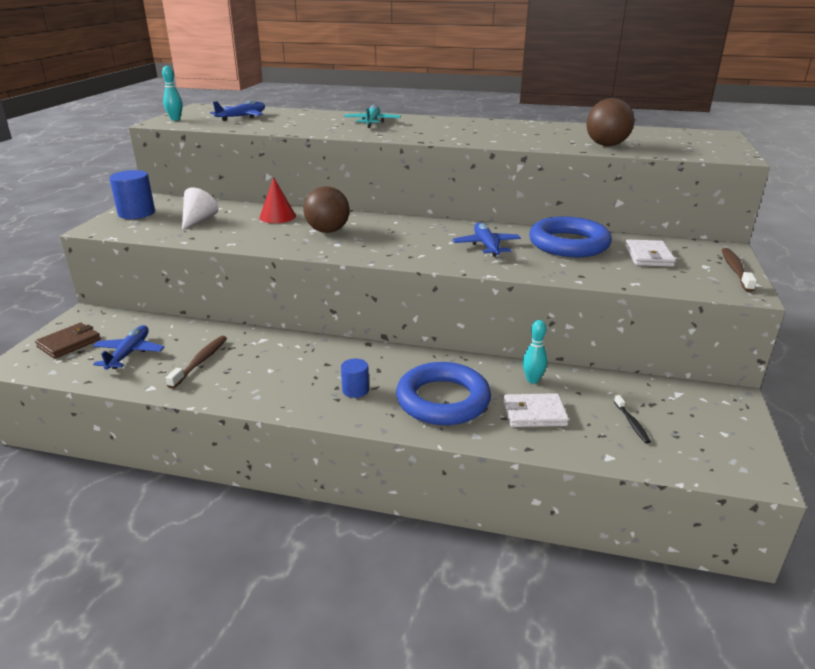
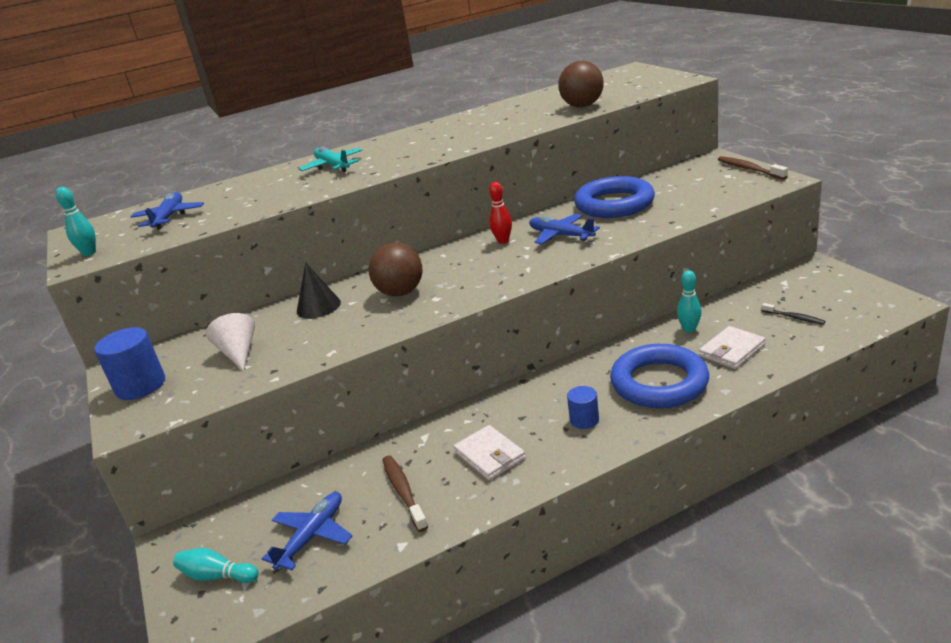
camera: 35 degrees left, 0 degrees up
(69, 343) = (217, 576): brown wallet -> turquoise bowling pin
(129, 353) = (312, 536): blue plane -> blue plane turned 60 degrees clockwise
(277, 216) = (318, 306): red cone -> black cone
(445, 231) = (503, 241): none -> red bowling pin
(648, 256) = (682, 186): white wallet -> white wallet (489, 455)

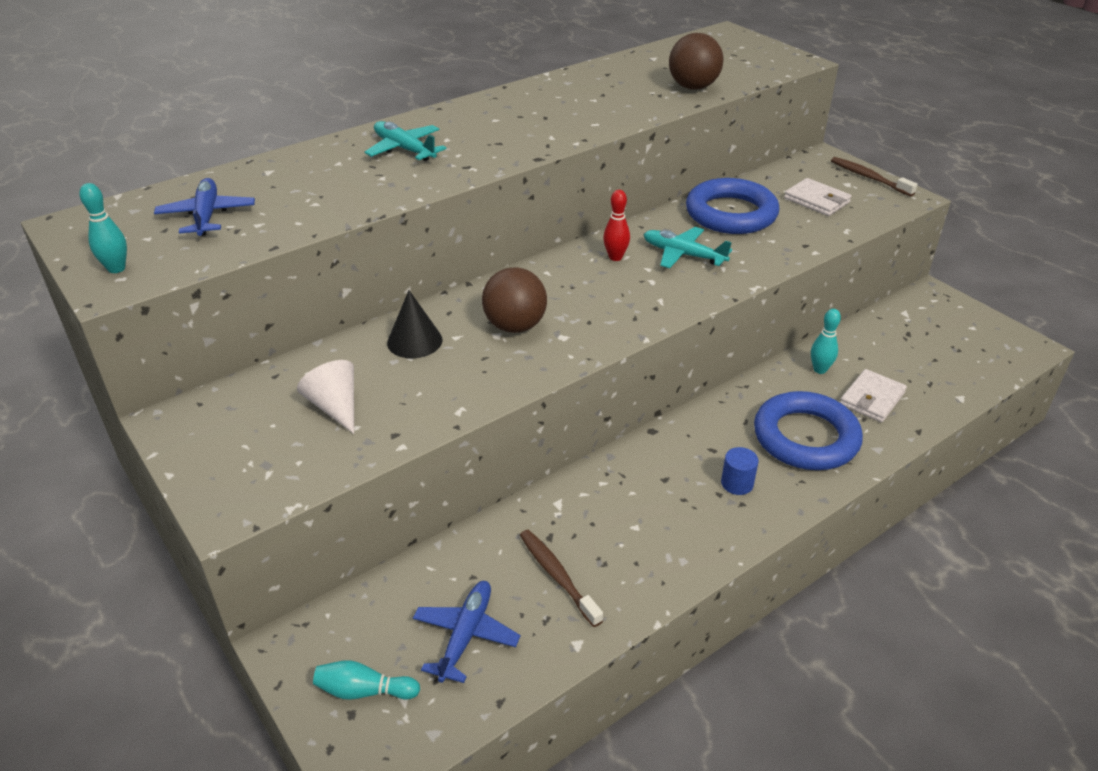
camera: 15 degrees left, 10 degrees up
(140, 386) = (218, 452): blue cylinder -> none
(489, 455) = (643, 528): white wallet -> white wallet (816, 200)
(561, 235) = (683, 255): blue plane -> turquoise plane
(794, 318) = (926, 359): black toothbrush -> none

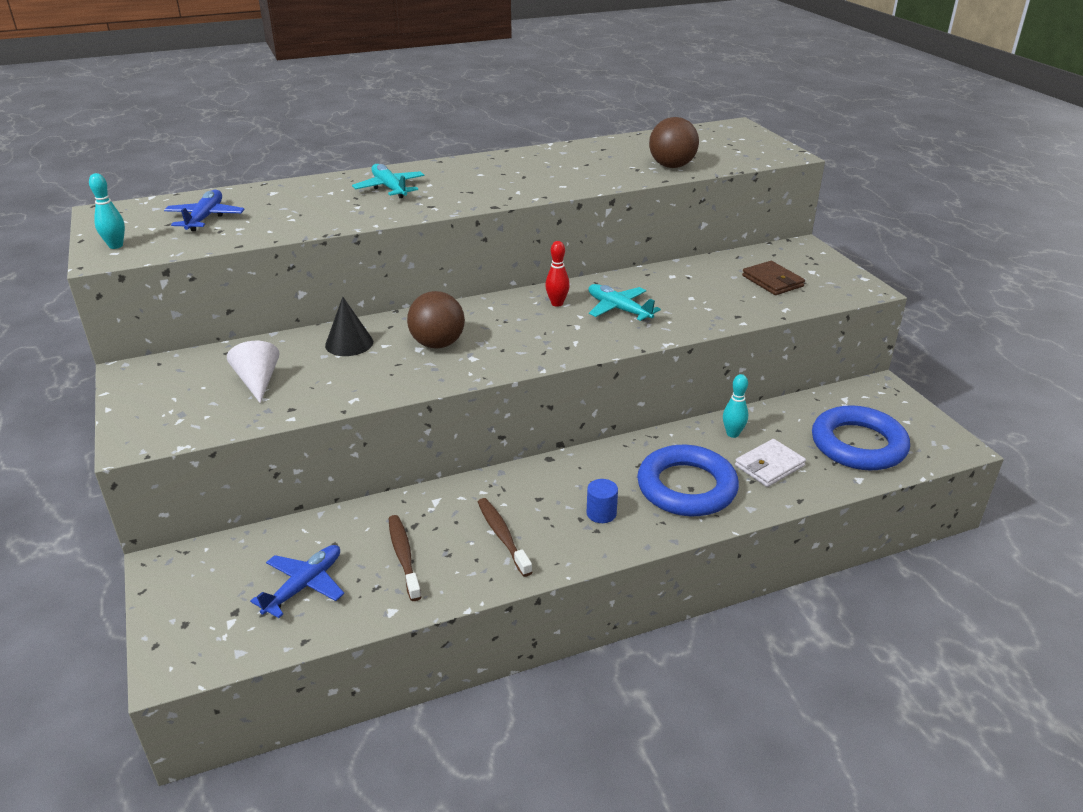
camera: 15 degrees right, 5 degrees down
(364, 691) = (203, 609): turquoise bowling pin -> none
(731, 214) = (684, 282): blue ring -> blue ring (858, 445)
(816, 200) = (772, 281): white wallet -> brown wallet
(869, 177) = (836, 268): brown toothbrush -> brown toothbrush (502, 536)

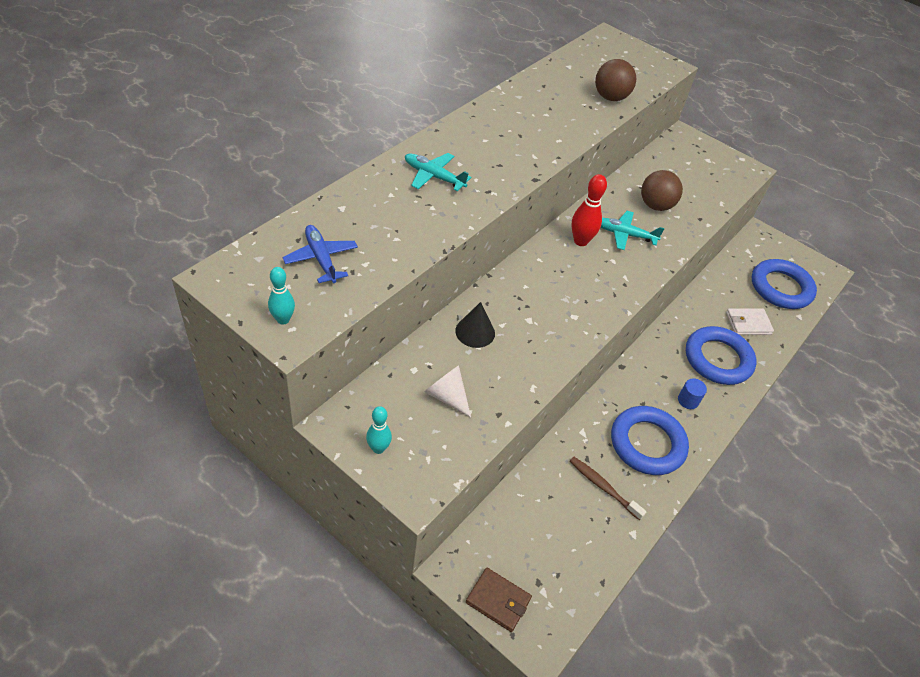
camera: 35 degrees left, 15 degrees up
(304, 586) = (563, 540): blue plane -> none
(437, 344) = (538, 311): brown ball -> brown ball (655, 206)
(502, 536) = (647, 444): brown toothbrush -> blue ring
(557, 303) = (580, 241): red bowling pin -> red bowling pin, size x1.52
(732, 434) = (710, 304): turquoise bowling pin -> turquoise bowling pin (378, 448)
(769, 466) = (748, 323): white wallet -> white wallet turned 60 degrees clockwise
(772, 281) = (693, 177): brown wallet -> brown wallet (498, 600)

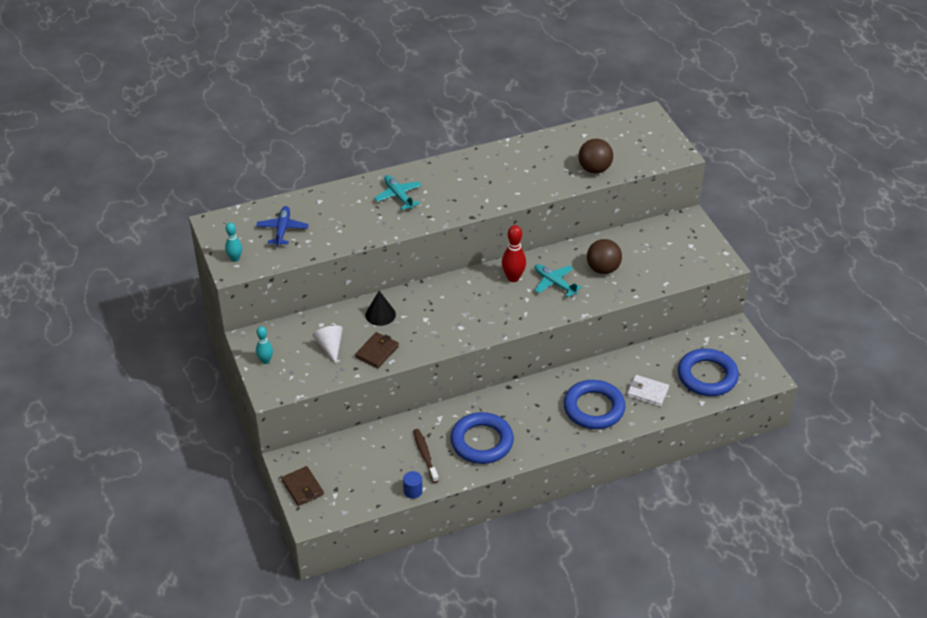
camera: 35 degrees right, 5 degrees down
(507, 382) = (377, 352): none -> brown wallet
(688, 400) = (540, 426): blue cylinder -> blue cylinder (413, 491)

